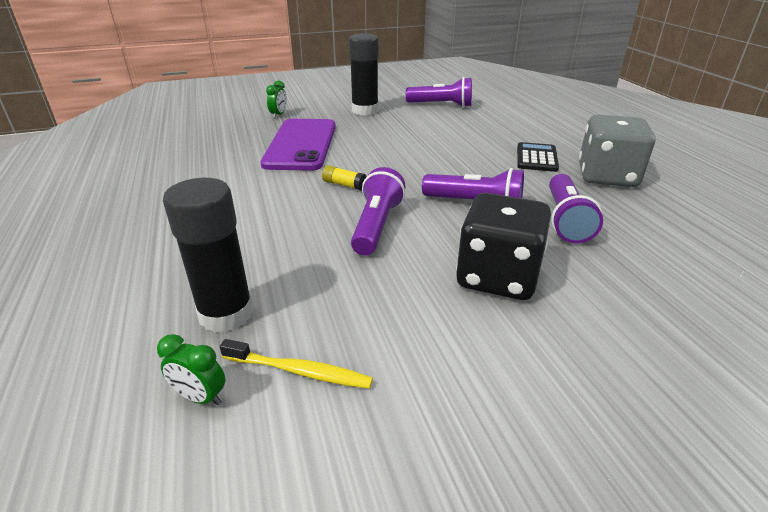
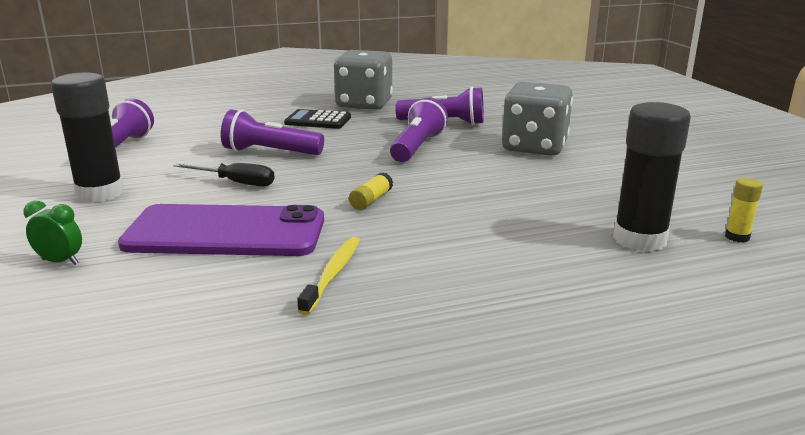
camera: 90 degrees left, 10 degrees down
(200, 397) = (737, 237): green clock -> yellow glue stick
(299, 371) = (683, 206): yellow toothbrush -> yellow toothbrush (333, 274)
(376, 226) = (465, 184): purple flashlight -> purple flashlight (270, 152)
(381, 140) = (236, 183): none -> black screwdriver
(497, 277) = (534, 147): black dice -> grey dice

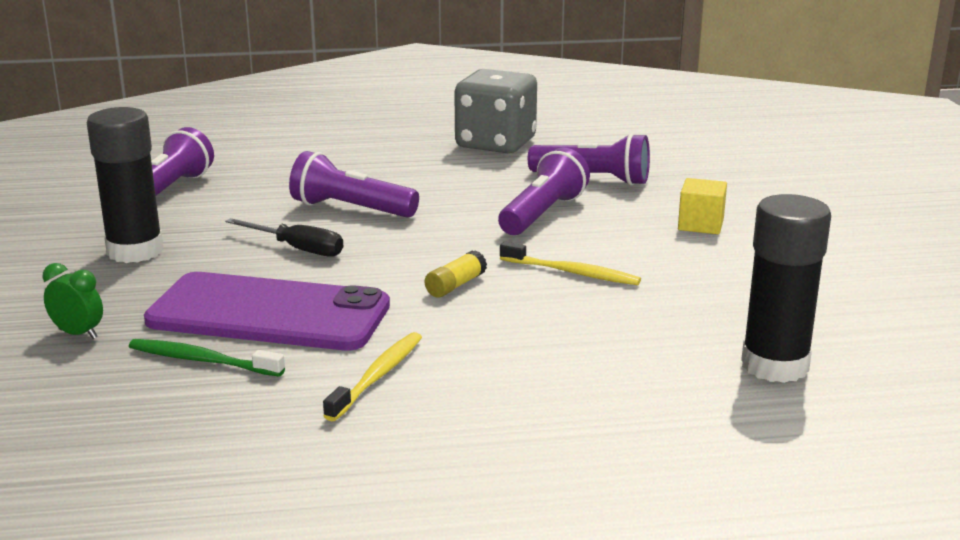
camera: 10 degrees right, 0 degrees up
(177, 274) = (202, 360): none -> green toothbrush
(318, 120) = (426, 165): black calculator -> none
(456, 185) = (572, 273): none -> yellow toothbrush
(534, 147) = (700, 225): grey dice -> yellow cube
(737, 237) = (907, 373): yellow glue stick -> none

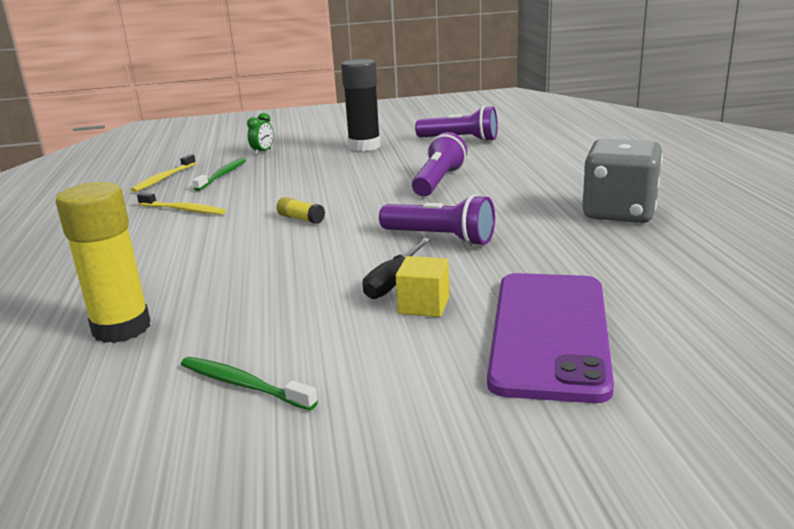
camera: 90 degrees right, 0 degrees up
(269, 313) = (273, 180): purple phone -> purple phone (550, 333)
(297, 249) = (366, 176): black screwdriver -> black screwdriver (393, 282)
(572, 273) = (316, 252): yellow toothbrush -> yellow toothbrush (163, 178)
(593, 179) = (538, 255): purple flashlight -> none
(774, 365) = (121, 328): black glue stick -> yellow glue stick
(859, 292) = (243, 384): none -> green toothbrush

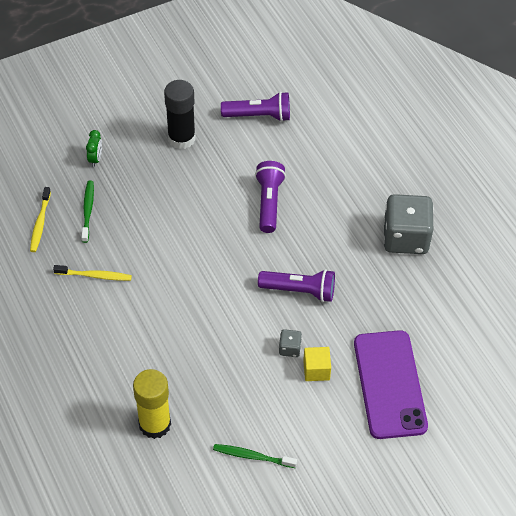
camera: 20 degrees left, 30 degrees up
(301, 219) = (193, 277): yellow glue stick -> none
(393, 282) = (289, 348): black screwdriver -> grey dice

